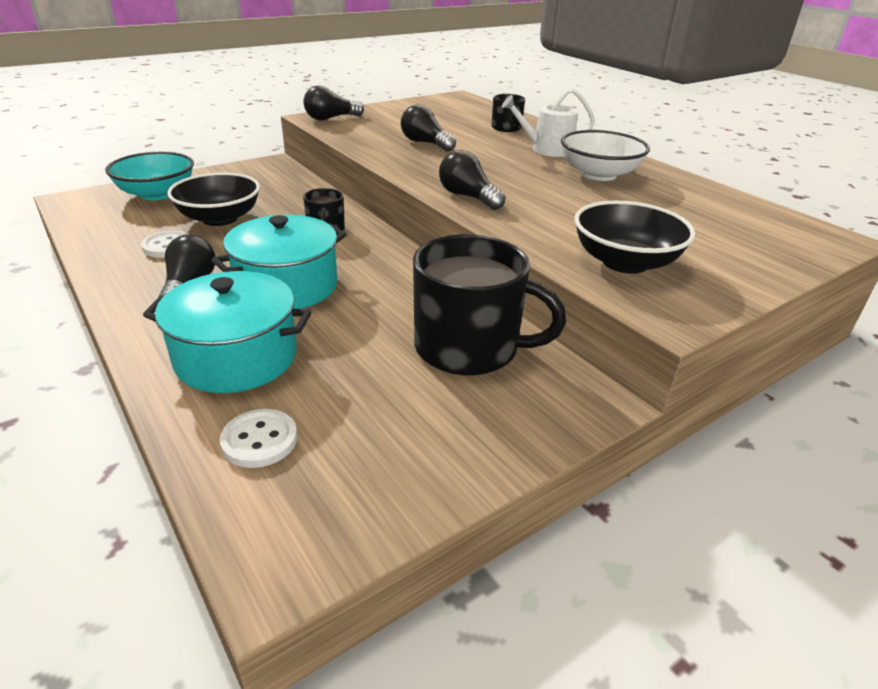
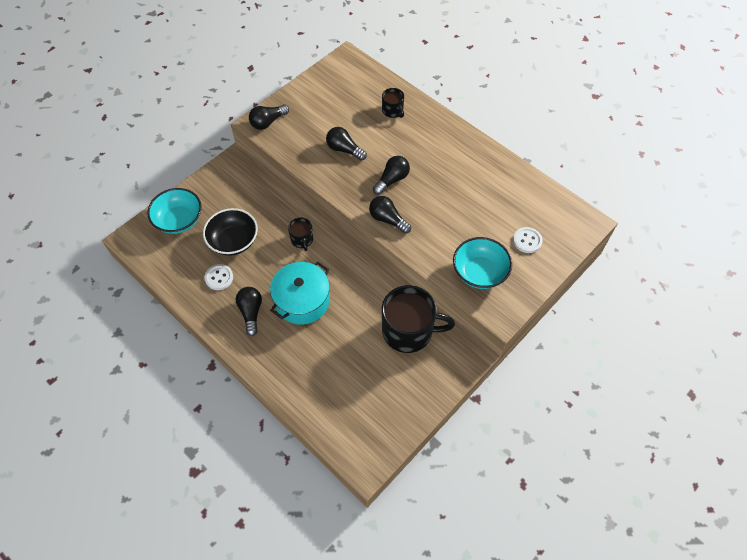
camera: 10 degrees left, 25 degrees up
(236, 357) = (302, 362): turquoise pot -> none
(259, 440) = (335, 410): white button -> white button (527, 241)
(487, 169) = (392, 180): none -> black light bulb
(546, 149) = (424, 141): white watering can -> none
(599, 174) = (460, 171): white bowl -> none
(624, 262) = (479, 272): black bowl -> turquoise bowl

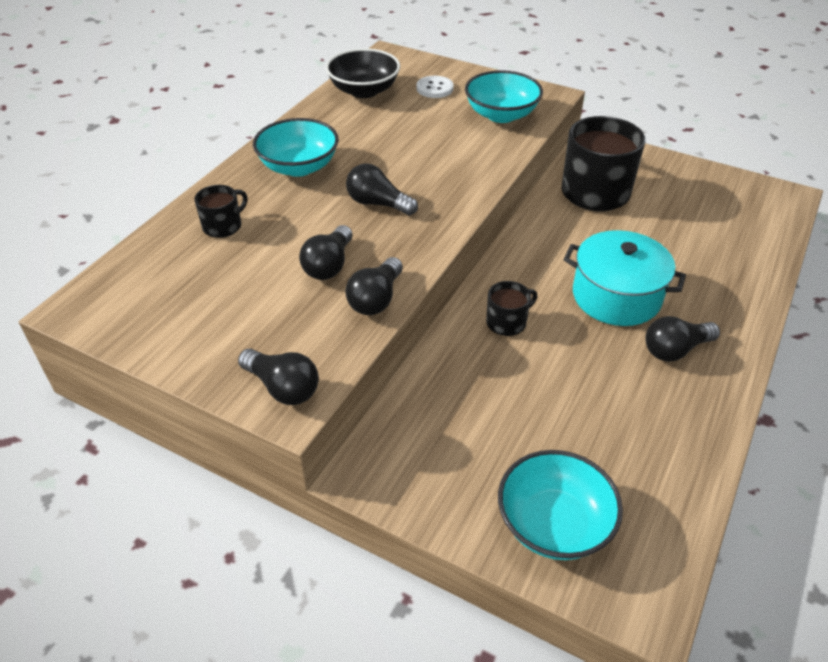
camera: 105 degrees left, 15 degrees down
(219, 278) = (641, 412): white button -> none
(233, 241) = (556, 414): black bowl -> black bowl (364, 91)
(387, 219) = (456, 196): black light bulb -> black light bulb (376, 299)
(441, 149) = (299, 167): none -> turquoise bowl

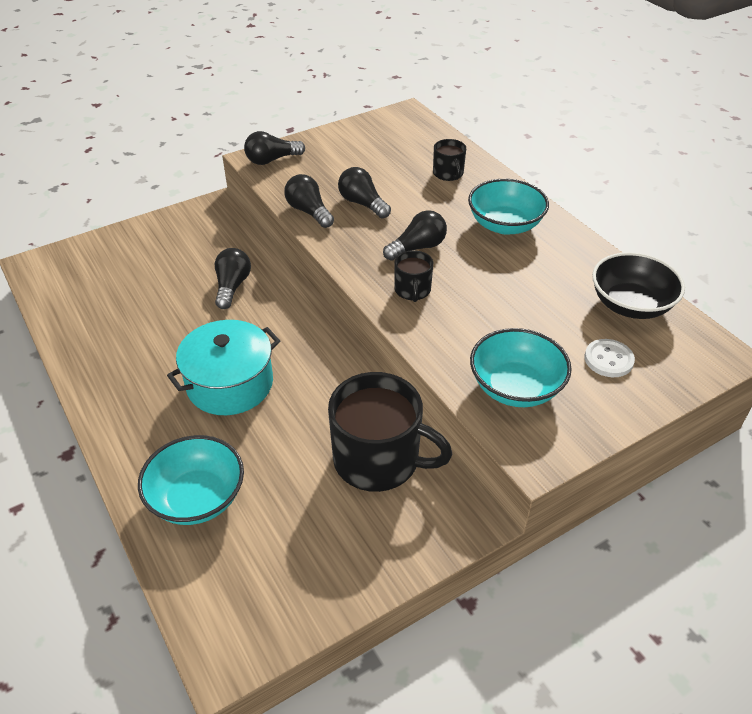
camera: 120 degrees right, 0 degrees up
(507, 322) = (265, 308): black mug -> black mug (412, 290)
(554, 524) = (109, 256): turquoise bowl -> turquoise bowl (197, 498)
(675, 350) = (148, 383): black light bulb -> black light bulb (232, 286)

